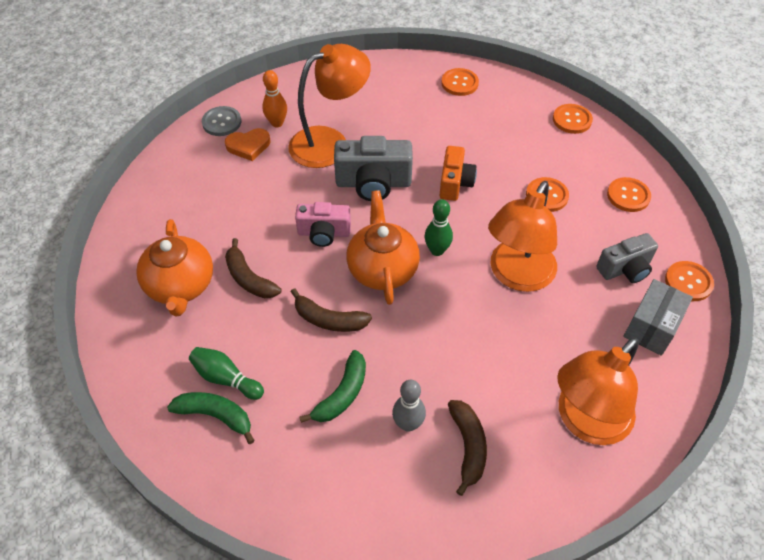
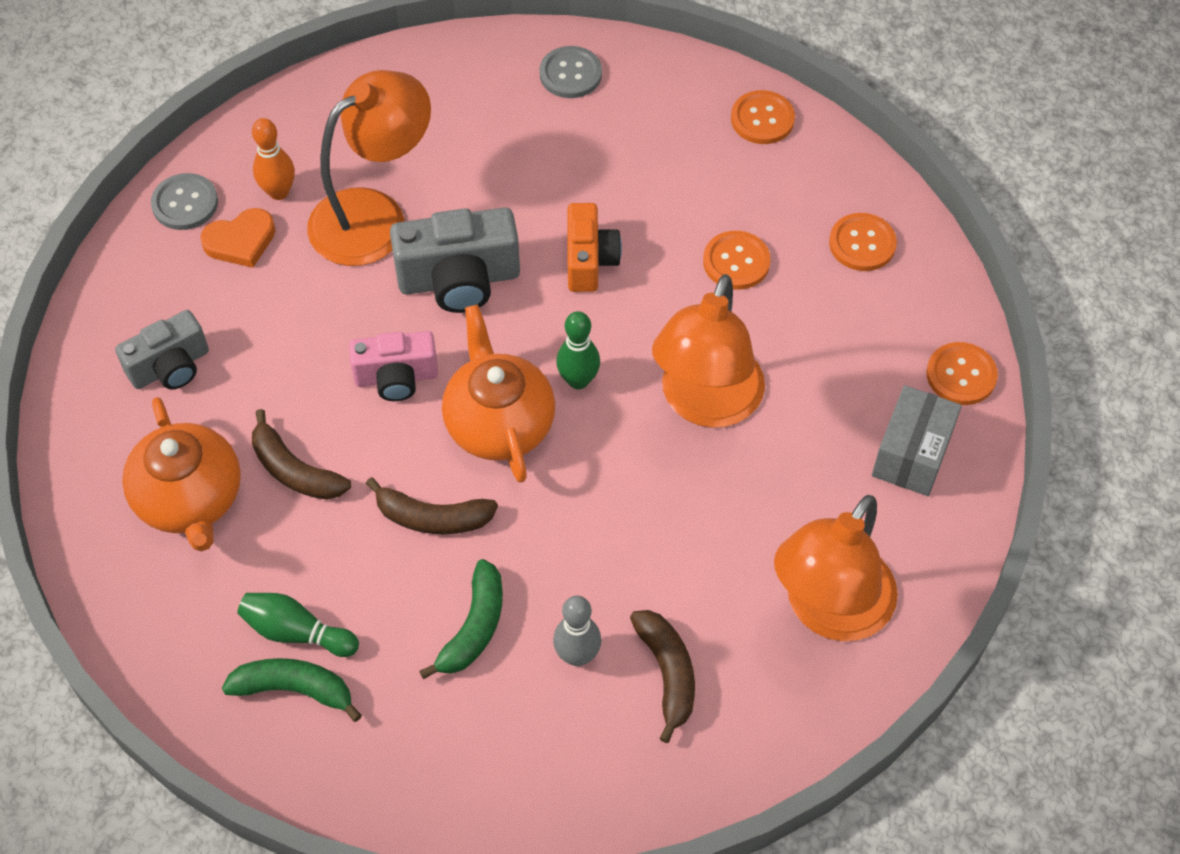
camera: 10 degrees left, 5 degrees up
(459, 83) = (570, 74): orange button -> grey button
(625, 269) = (866, 368): grey camera -> grey camera (170, 367)

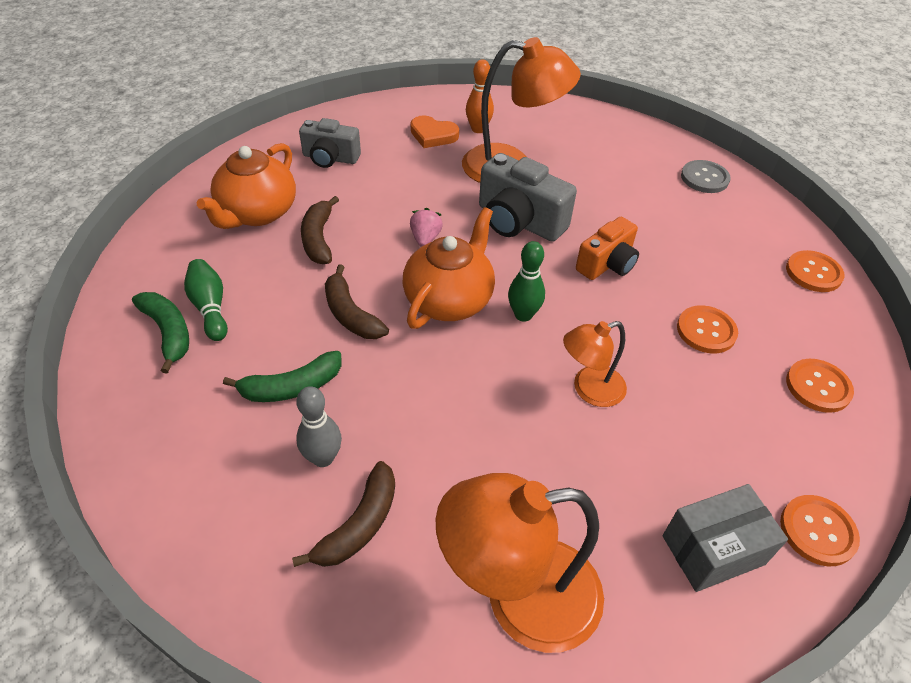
camera: 45 degrees right, 10 degrees down
(185, 203) = (429, 107): grey button -> none
(396, 377) = (425, 238): pink camera -> pink strawberry
(705, 404) = (589, 390): orange lamp -> orange lamp, size x0.57

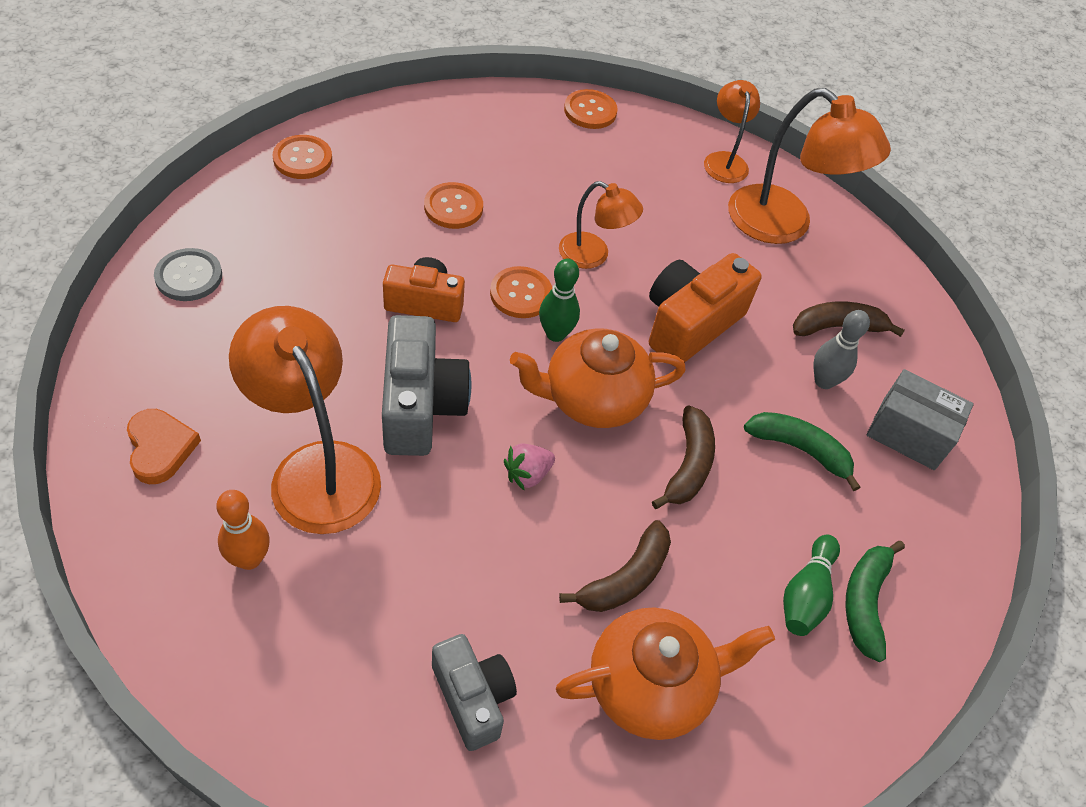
camera: 135 degrees left, 5 degrees up
(433, 135) = (310, 606): orange heart -> orange heart (160, 448)
(463, 405) = (690, 324): none -> orange camera
(662, 621) = (724, 160): none -> orange lamp
(713, 550) = (655, 152): grey box -> grey box (908, 434)
(818, 387) = (455, 132): orange button -> orange button (521, 294)

